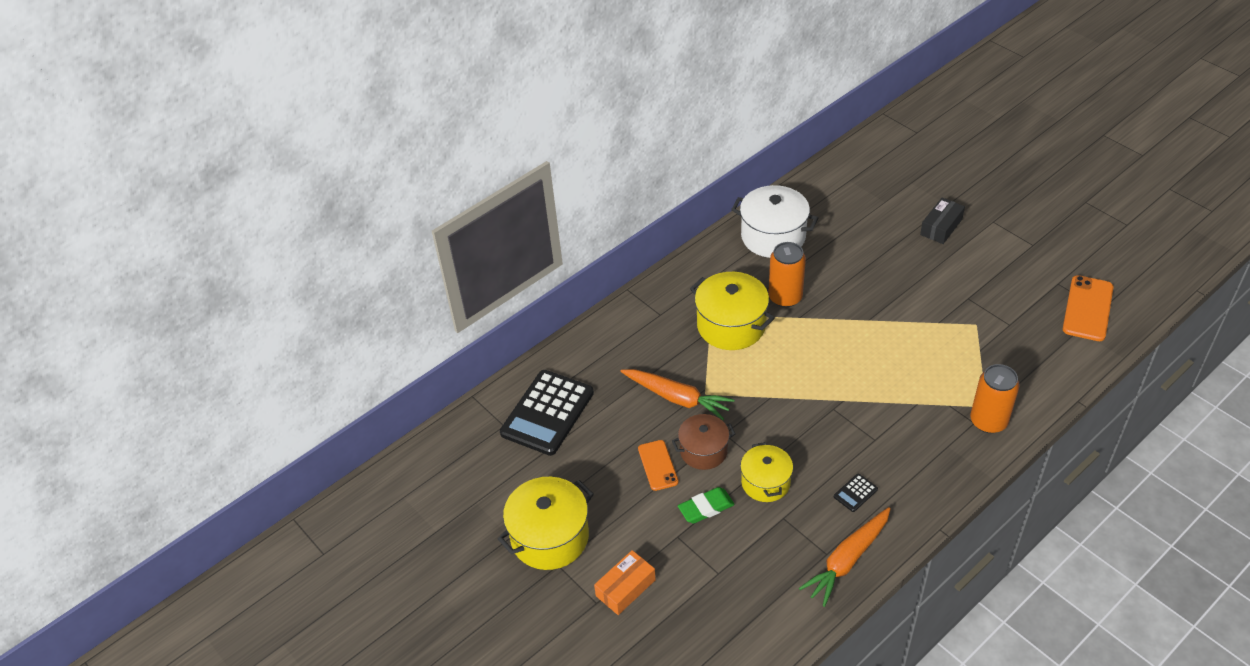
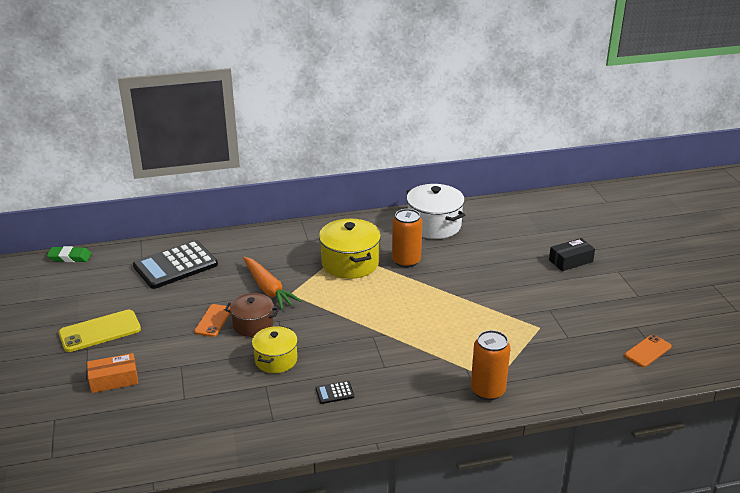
camera: 25 degrees right, 15 degrees down
(550, 537) = (100, 331): yellow pot -> yellow phone
(706, 508) = (218, 357): green eraser -> green eraser (70, 257)
(847, 560) = (283, 431): orange carrot -> none
(1087, 308) = (647, 351): orange phone -> orange phone, size x0.64

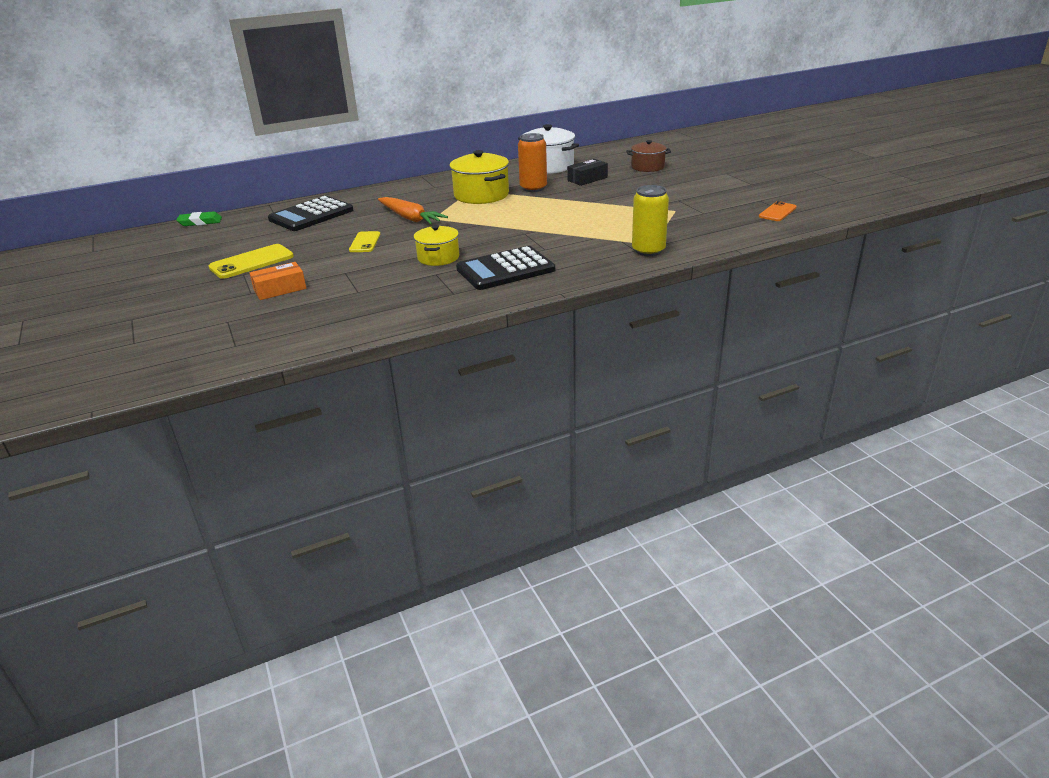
camera: 10 degrees left, 0 degrees up
(213, 320) = (365, 242): orange phone -> yellow phone
(253, 325) = (405, 240): brown pot -> brown pot (647, 167)
(334, 393) = (505, 269): black calculator -> black calculator, size x2.48
(487, 390) = (648, 250): orange can -> yellow can
(570, 261) = (681, 172): black box -> black box (587, 179)

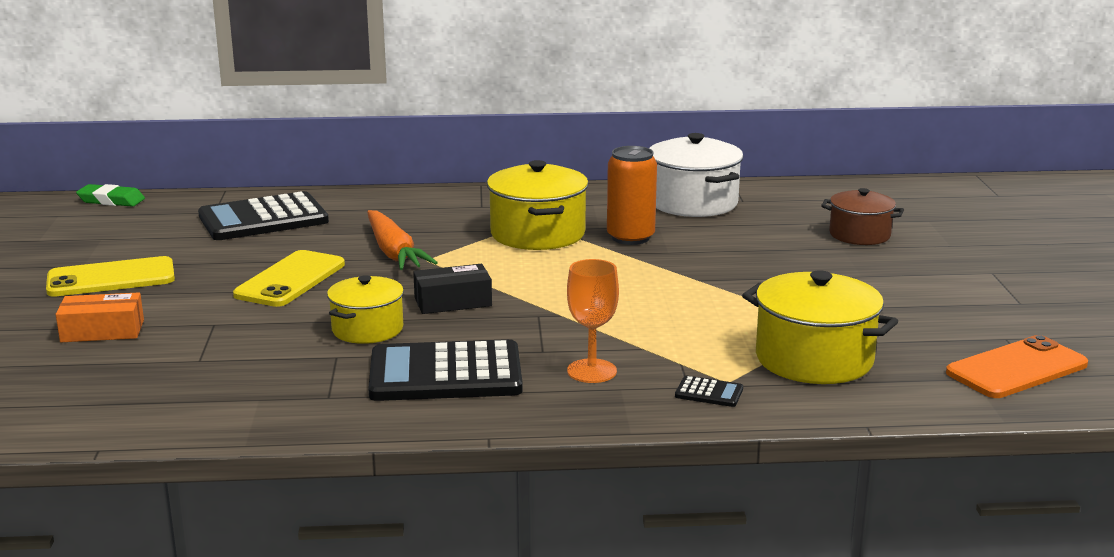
camera: 20 degrees right, 10 degrees down
(365, 242) = (290, 280): yellow phone -> yellow phone, size x1.56
(580, 253) = (591, 371): none -> orange goblet
(587, 179) = (734, 238): black box -> black box (453, 302)
(648, 250) = (709, 392): yellow can -> black calculator
(682, 226) = (814, 359): none -> yellow pot
(777, 212) = (1016, 369): orange phone -> orange phone, size x1.56

